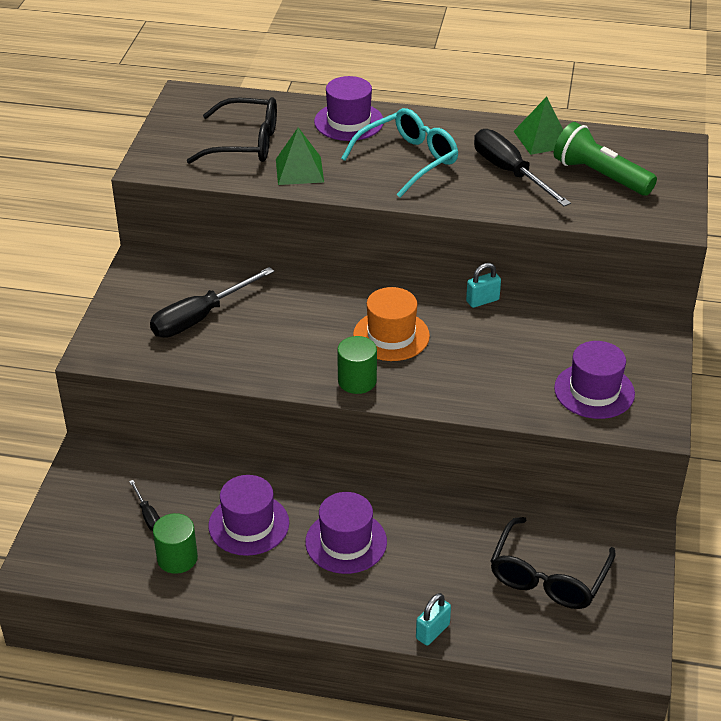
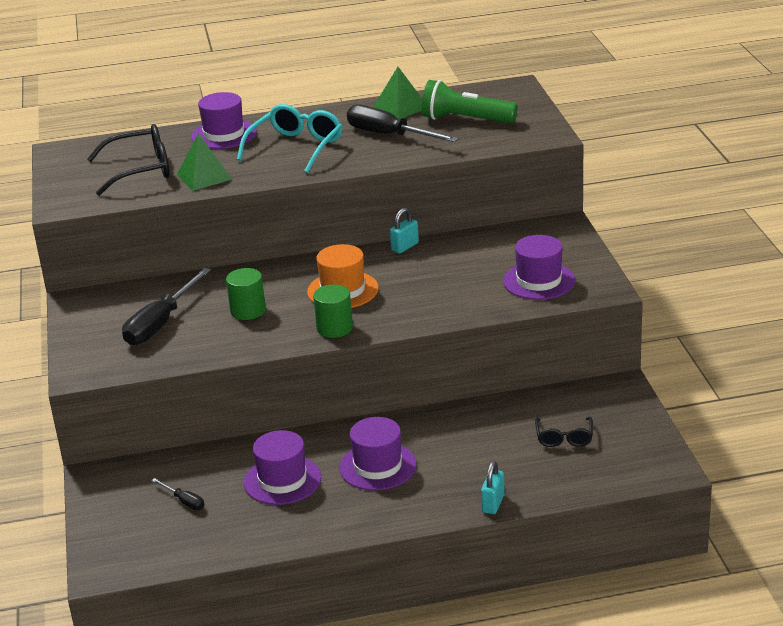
camera: 20 degrees left, 10 degrees down
(177, 558) = (233, 523): green cylinder -> green cylinder (248, 311)
(548, 577) = (564, 438): black glasses -> black glasses, size x0.56

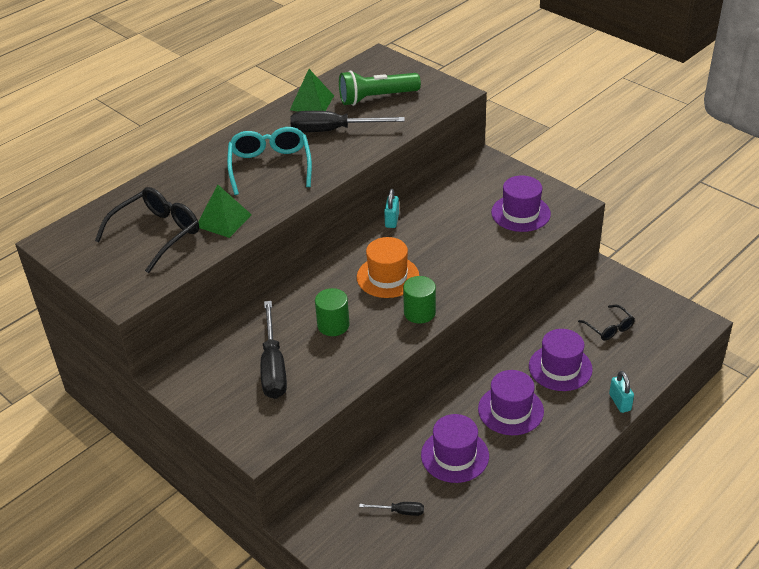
camera: 35 degrees left, 10 degrees up
(224, 134) = (191, 174): purple hat -> purple hat (560, 368)

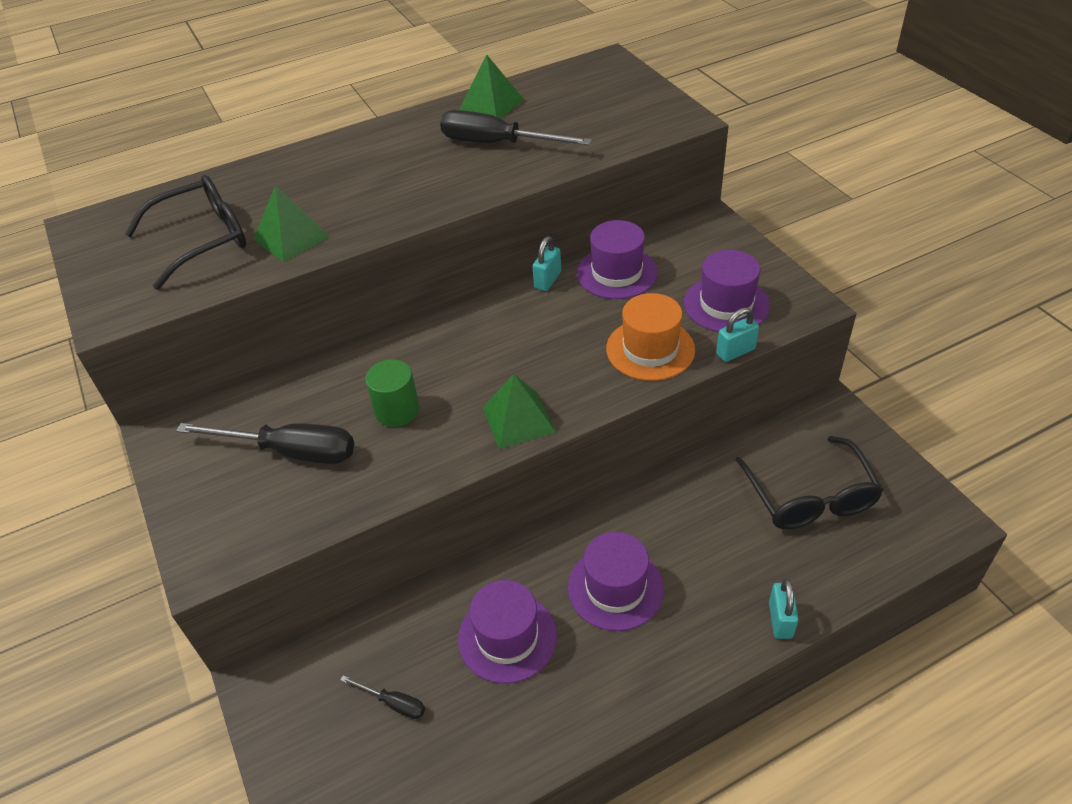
camera: 20 degrees right, 5 degrees up
(270, 166) = (392, 177): turquoise glasses -> none
(273, 367) = (290, 452): black screwdriver -> black screwdriver turned 90 degrees counterclockwise
(376, 98) = (576, 111): green flashlight -> none
(387, 277) = (502, 357): orange hat -> orange hat (650, 349)
(419, 312) = (518, 419): green cylinder -> green pyramid
(540, 242) = (735, 351): none -> turquoise padlock
(560, 368) = (713, 541): purple hat -> purple hat (616, 273)
(609, 328) = (810, 497): black glasses -> black glasses, size x1.79

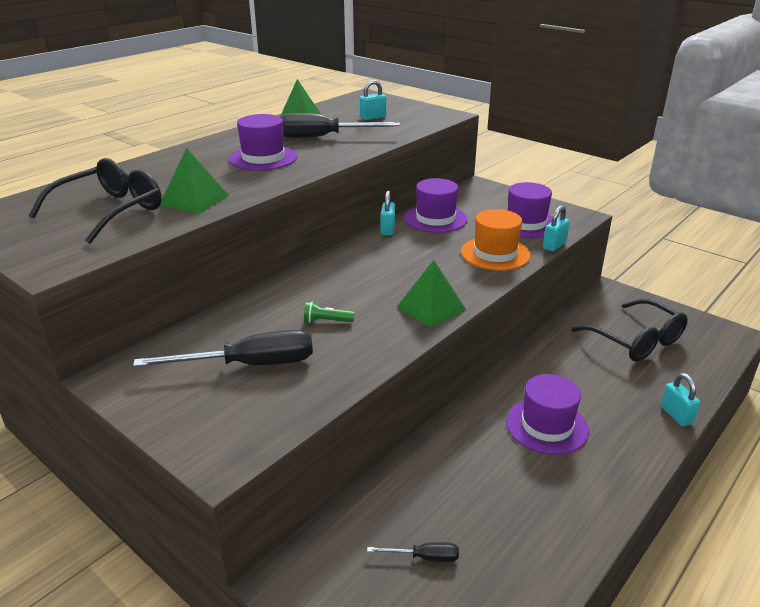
camera: 25 degrees left, 15 degrees down
(397, 410) = (326, 321): green cylinder -> green flashlight
(507, 637) = (487, 481): purple hat -> purple hat (263, 158)
(584, 111) = (373, 117): none -> turquoise padlock

